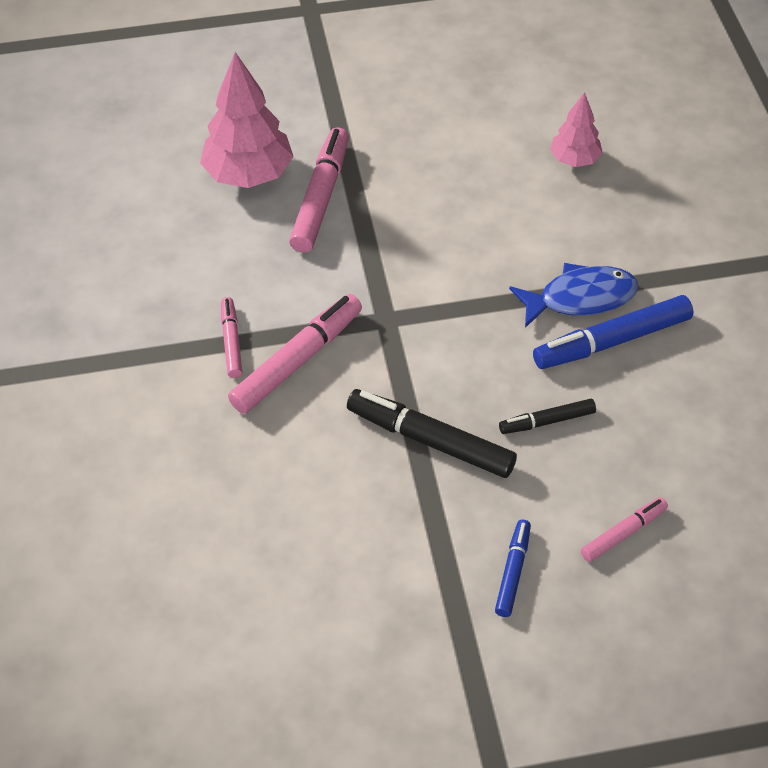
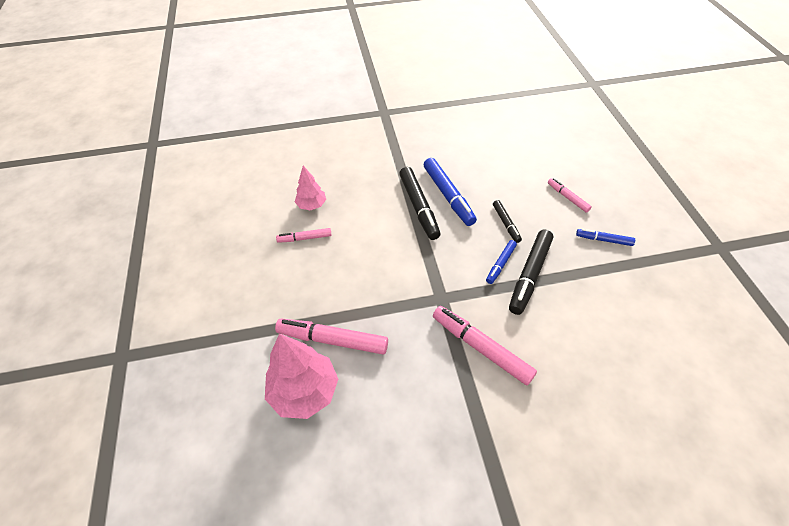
camera: 90 degrees left, 0 degrees up
(231, 342) = (469, 391): pink marker -> pink marker (305, 238)
(453, 403) = (500, 264): none -> blue marker
(580, 298) = (419, 207): blue fish -> black marker

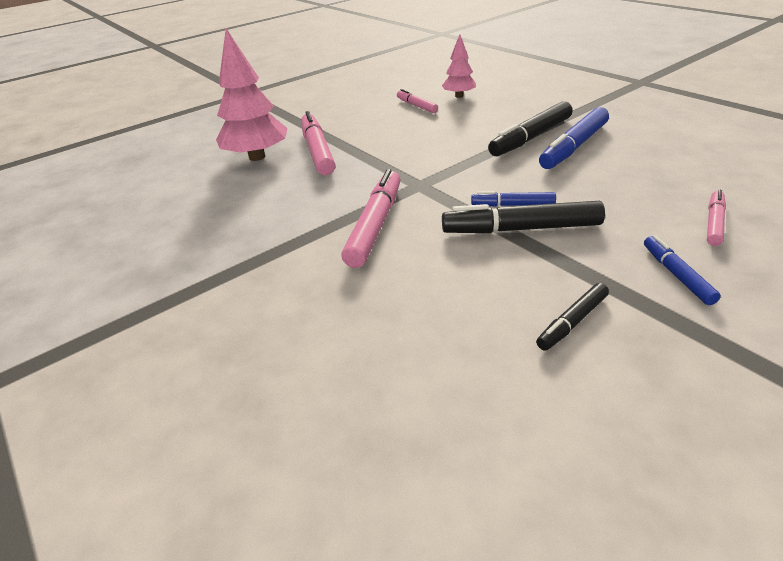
camera: 65 degrees right, 15 degrees down
(506, 223) = (585, 191): black marker -> black marker (572, 322)

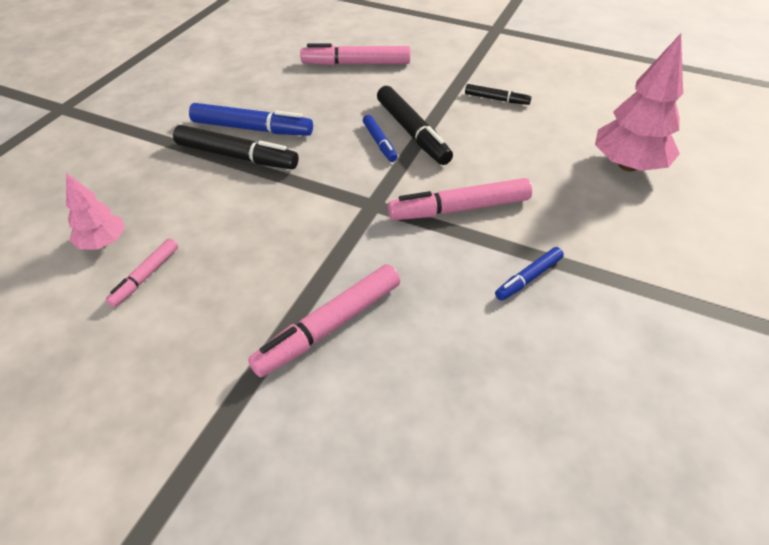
camera: 120 degrees left, 10 degrees up
(257, 157) = (375, 394): pink tree -> pink tree (628, 165)
(676, 275) = (424, 73): blue marker -> blue marker (528, 278)
(713, 223) = (356, 64): pink marker -> pink marker, size x1.79

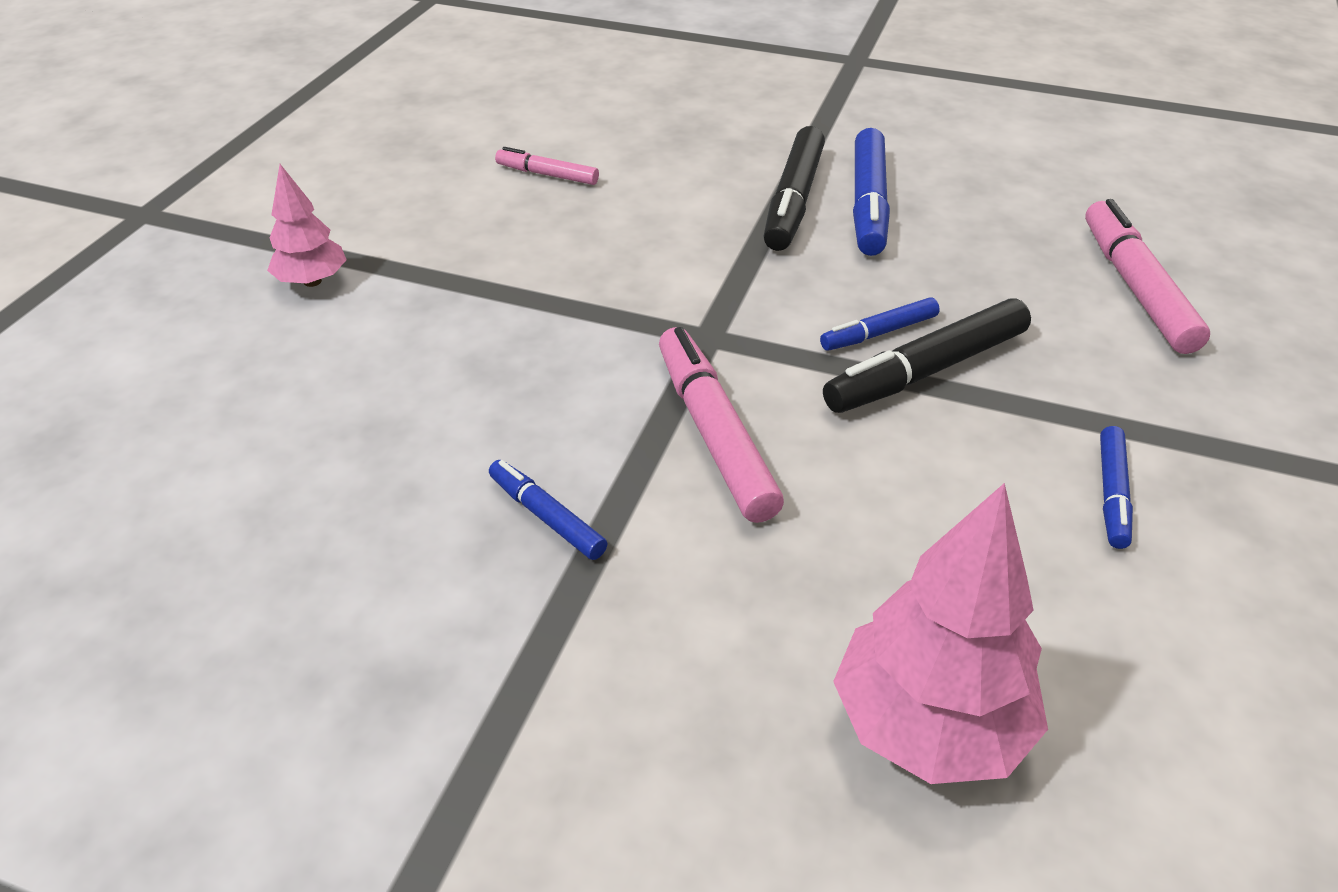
camera: 85 degrees right, 5 degrees down
(103, 242) = (602, 138): pink tree -> pink tree (312, 281)
(330, 326) = (459, 316): pink marker -> none
(496, 99) = (1112, 494): black marker -> blue marker

